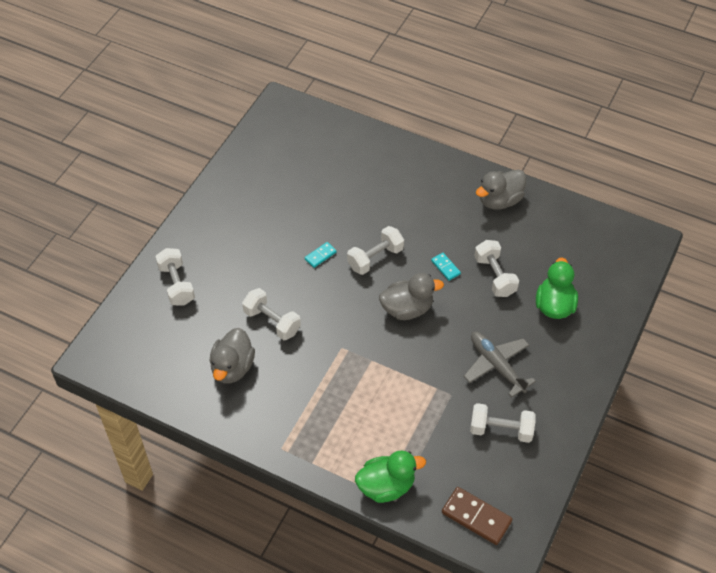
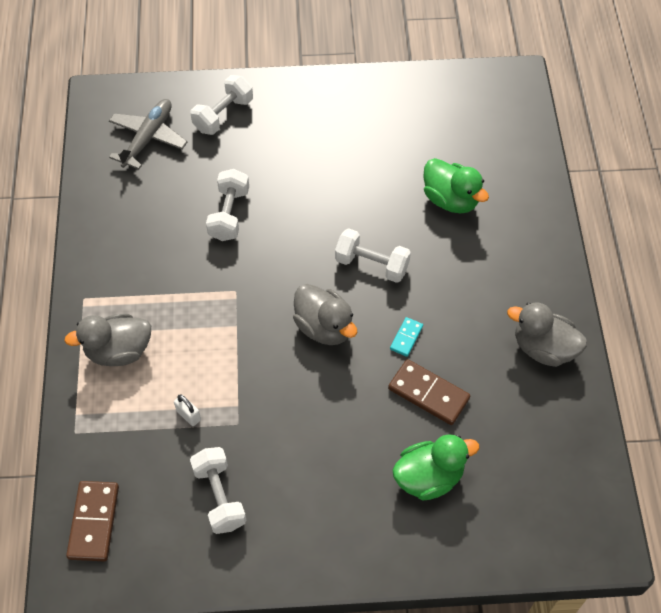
camera: 60 degrees right, 5 degrees up
(232, 368) = (154, 210): grey duck -> grey duck (118, 351)
(320, 255) = (340, 214): turquoise domino -> none
(386, 486) = (87, 415): green duck -> green duck (450, 200)
(426, 421) = (188, 415): none -> white padlock
(495, 276) = (428, 394): white dumbbell -> brown domino
(496, 366) = (304, 453): grey plane -> grey plane (148, 138)

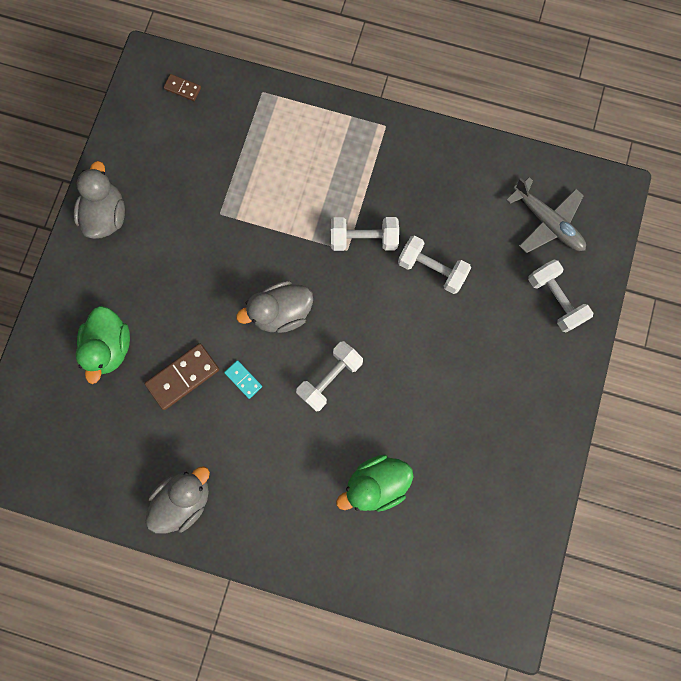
camera: 110 degrees right, 20 degrees up
(93, 522) = (182, 88): brown domino -> brown domino, size x0.54
(118, 351) = (323, 141): grey duck -> grey duck (107, 216)
(188, 415) = (242, 178): white padlock -> none
(219, 496) = (164, 182): white dumbbell -> white dumbbell (363, 239)

